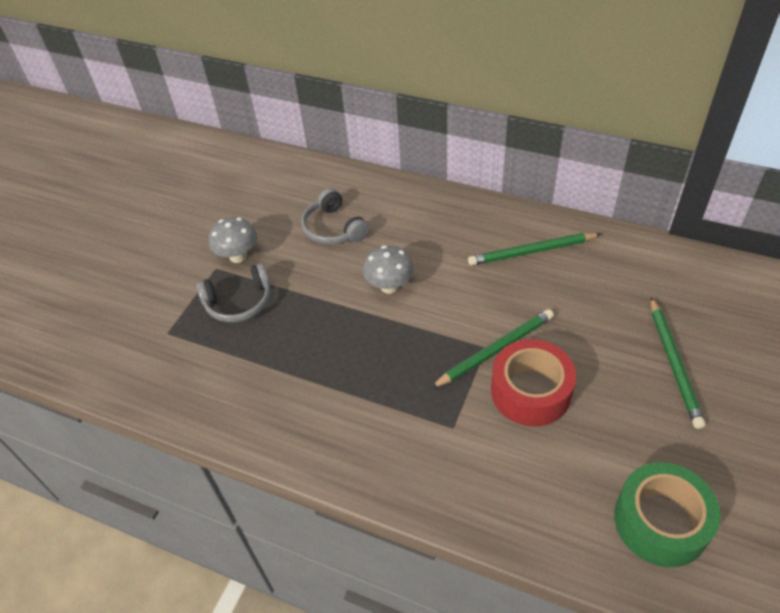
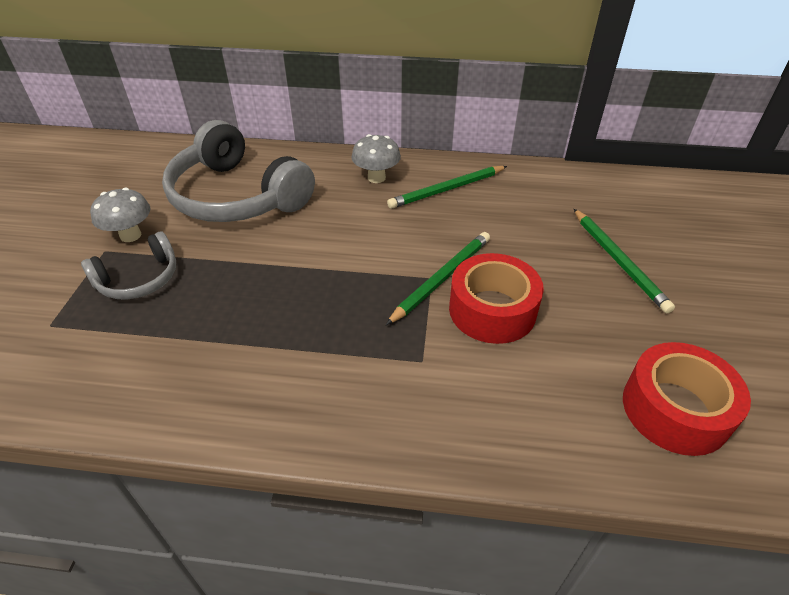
camera: 20 degrees left, 5 degrees down
(333, 228) = (236, 196): grey headphones -> grey headphones, size x1.92
(389, 286) = (311, 238): grey mushroom -> grey mushroom (376, 178)
(660, 522) = (675, 409): green tape -> red tape

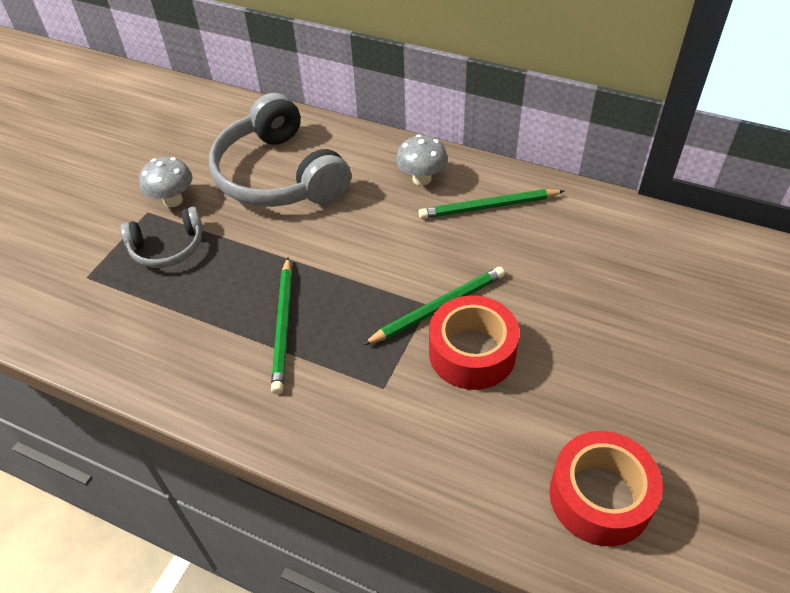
camera: 20 degrees right, 5 degrees up
(618, 261) = (630, 329): green pencil -> green pencil (283, 326)

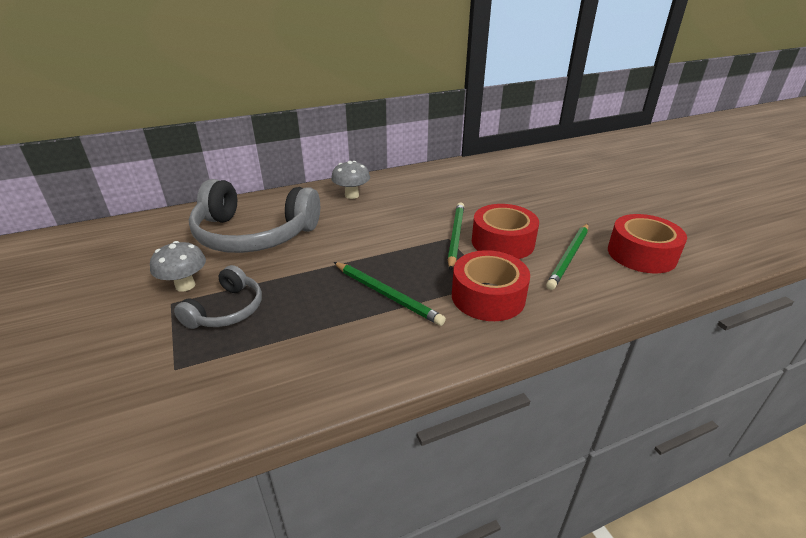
camera: 50 degrees left, 15 degrees down
(356, 400) = (488, 297): none -> red tape
(488, 207) = (407, 189): green pencil -> green pencil (569, 257)

